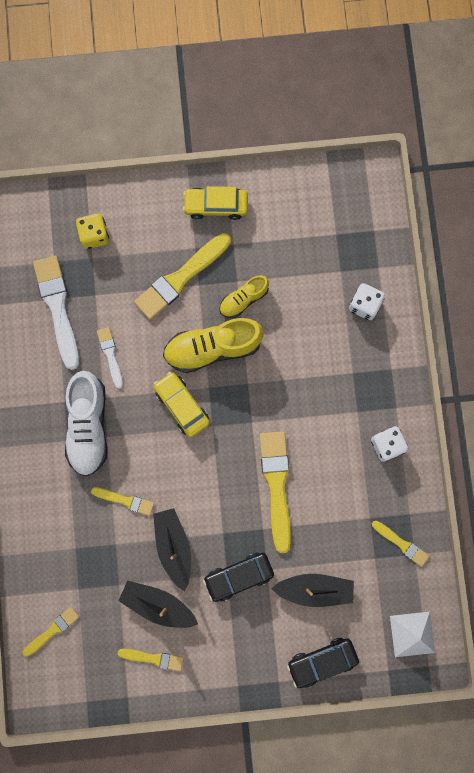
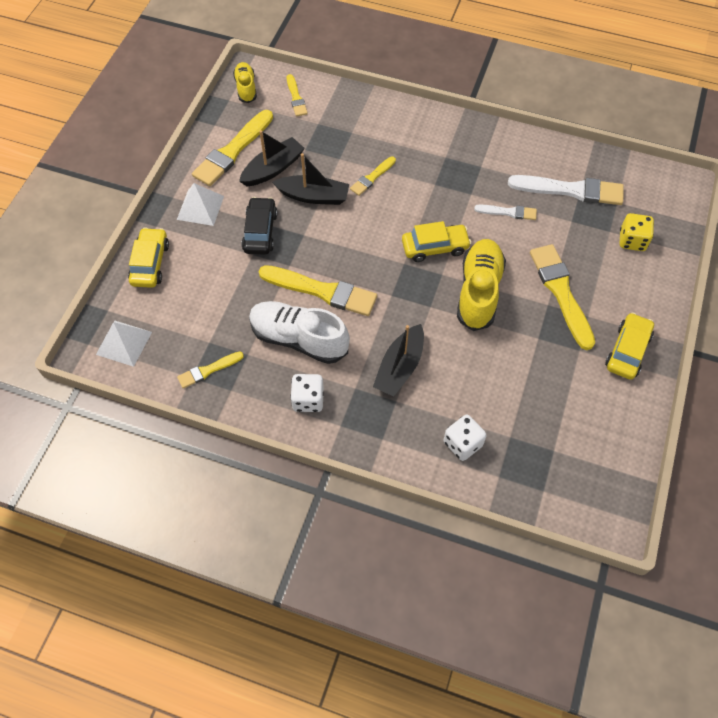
camera: 115 degrees right, 20 degrees down
(88, 426) = (450, 175): white shoe -> white shoe (299, 339)
(153, 658) = (232, 151): yellow brush -> yellow brush, size x1.87
(237, 651) = (200, 207): none -> white pyramid
(243, 299) = (516, 336): yellow shoe -> yellow shoe (246, 88)
(314, 589) = (213, 283): black boat -> black boat (400, 367)
(322, 661) = (150, 263): black car -> yellow car

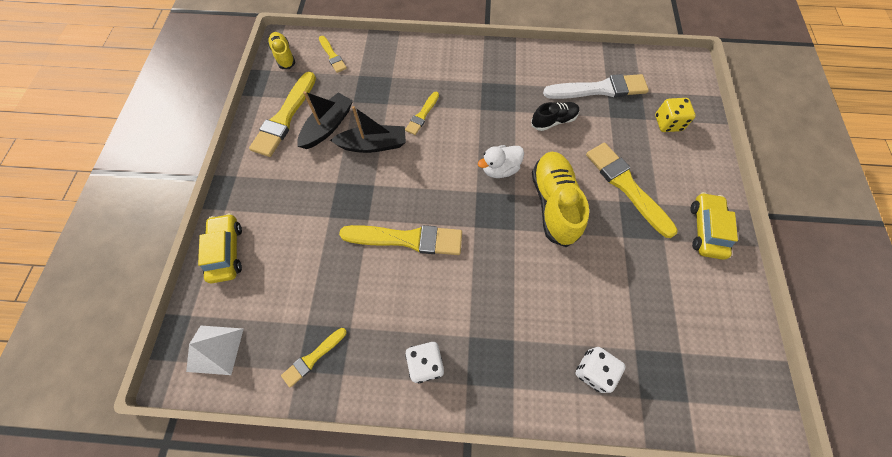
camera: 15 degrees left, 5 degrees up
(200, 207) = (266, 180): white pyramid -> none
(260, 232) = (331, 192): black car -> none
(299, 339) = (398, 297): white shoe -> none
(400, 367) = (506, 301): black boat -> none
(435, 247) = (500, 169): yellow car -> white duck
(508, 212) = (553, 121): white brush -> black shoe

